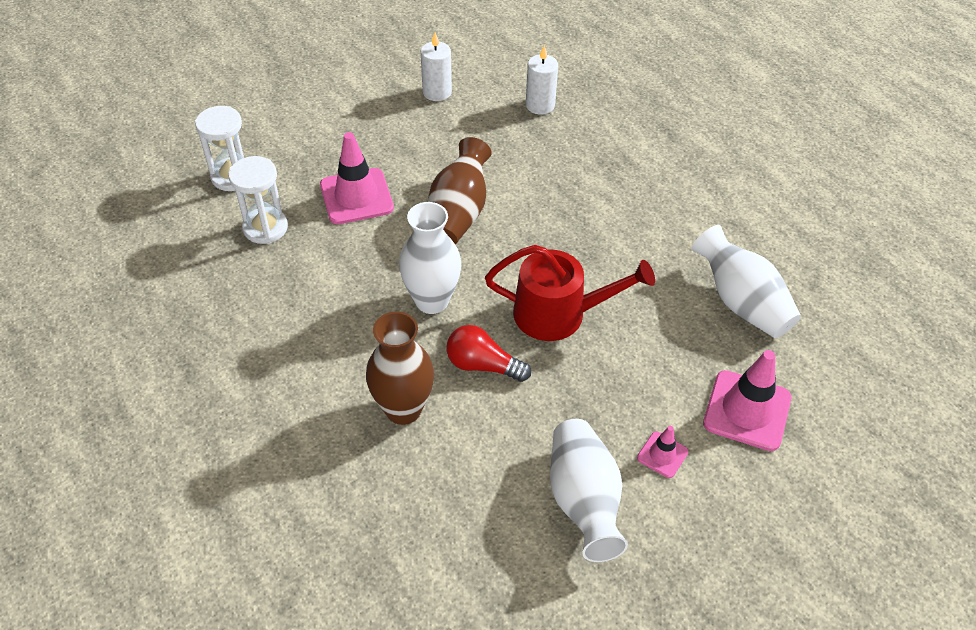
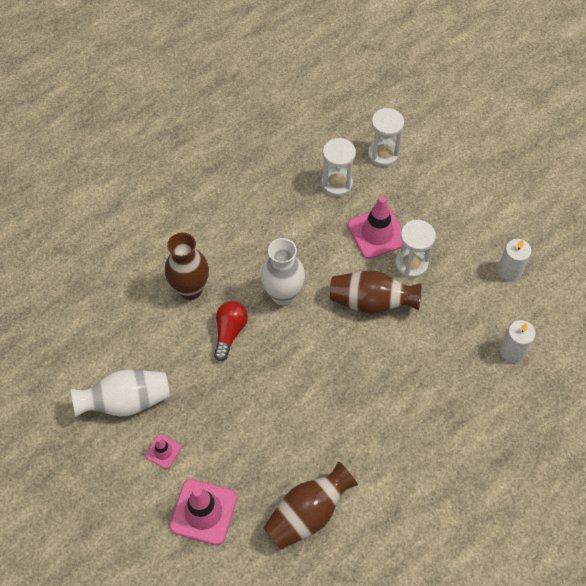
camera: 85 degrees right, 10 degrees up
(410, 171) = (411, 264): none -> white hourglass
(558, 314) = (280, 378): red watering can -> none
(741, 302) = (308, 513): white vase -> brown vase

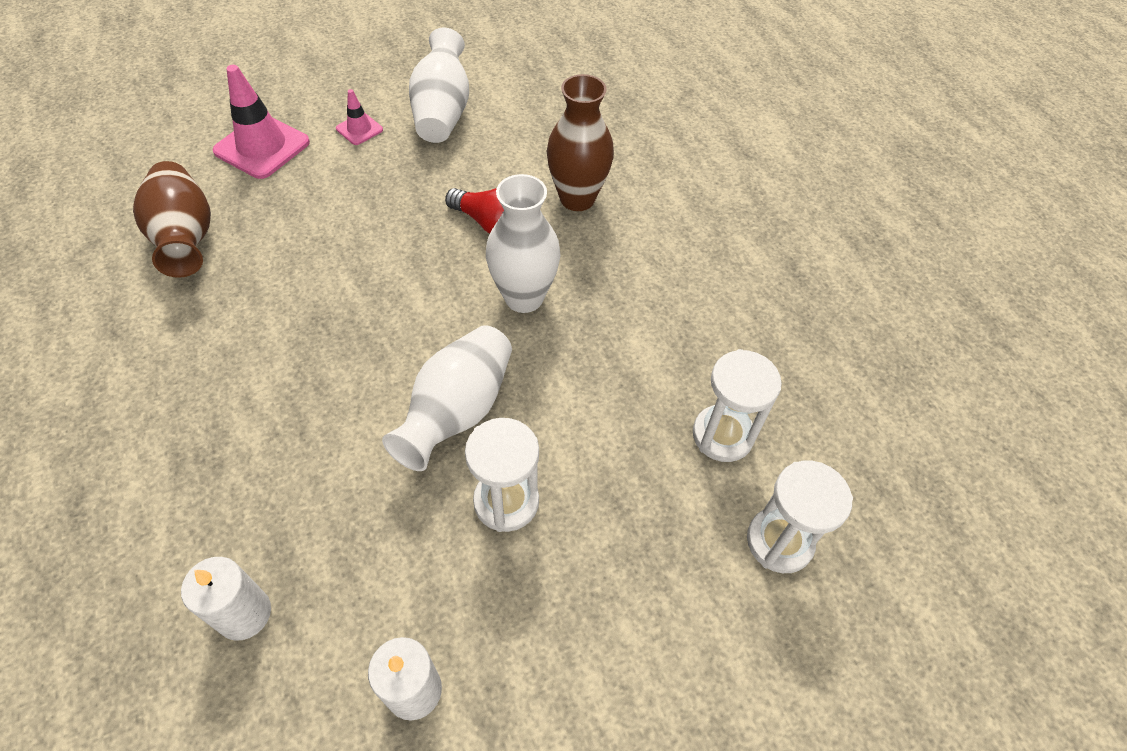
camera: 105 degrees right, 5 degrees down
(371, 302) = (457, 411): brown vase -> white vase
(377, 233) = (593, 466): pink traffic cone -> none

